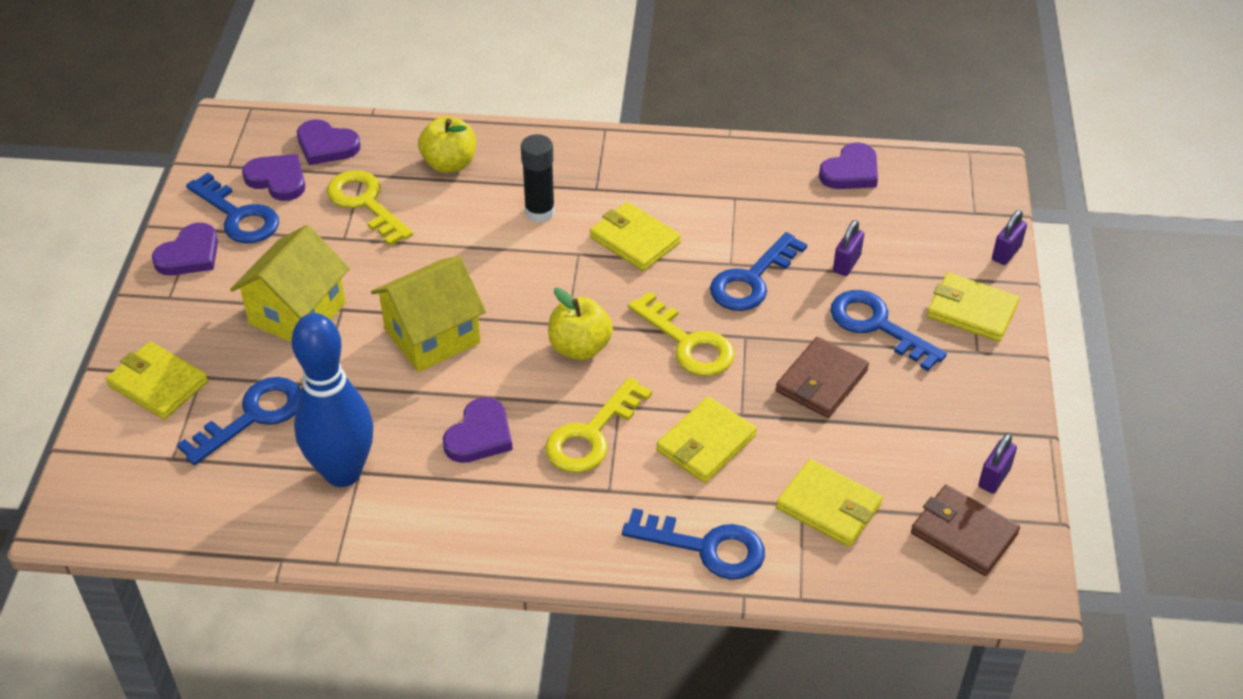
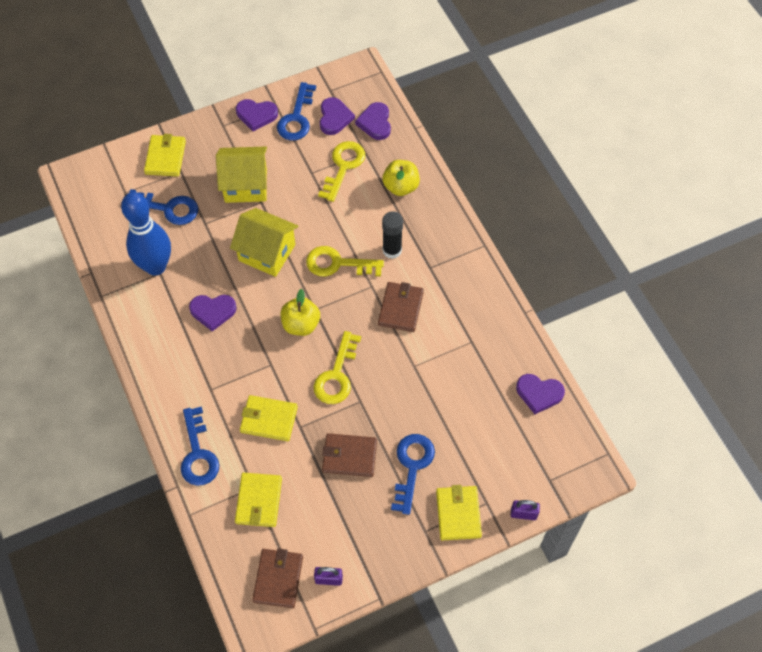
camera: 60 degrees right, 15 degrees up
(591, 435) = (243, 362): yellow key -> yellow key (337, 263)
(634, 240) = (400, 308): yellow wallet -> brown wallet
(752, 280) = (407, 383): blue key -> none
(846, 264) = (454, 427): purple padlock -> none

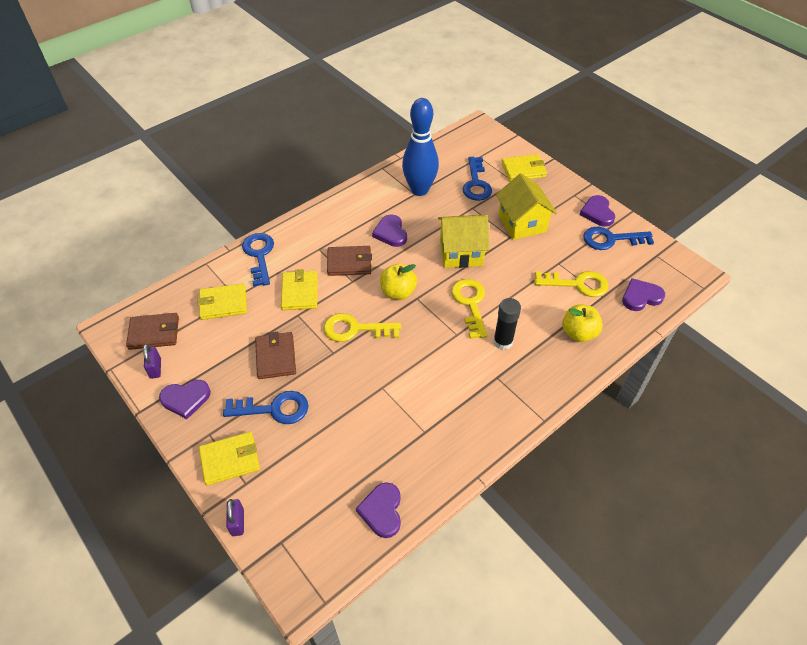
camera: 75 degrees right, 10 degrees down
(198, 454) = (259, 255): blue key -> blue key turned 105 degrees clockwise
(267, 252) = (461, 253): yellow house -> yellow house turned 75 degrees clockwise
(334, 118) = (627, 265): purple heart -> purple heart (186, 399)
(400, 308) = (441, 363): brown wallet -> brown wallet (349, 263)

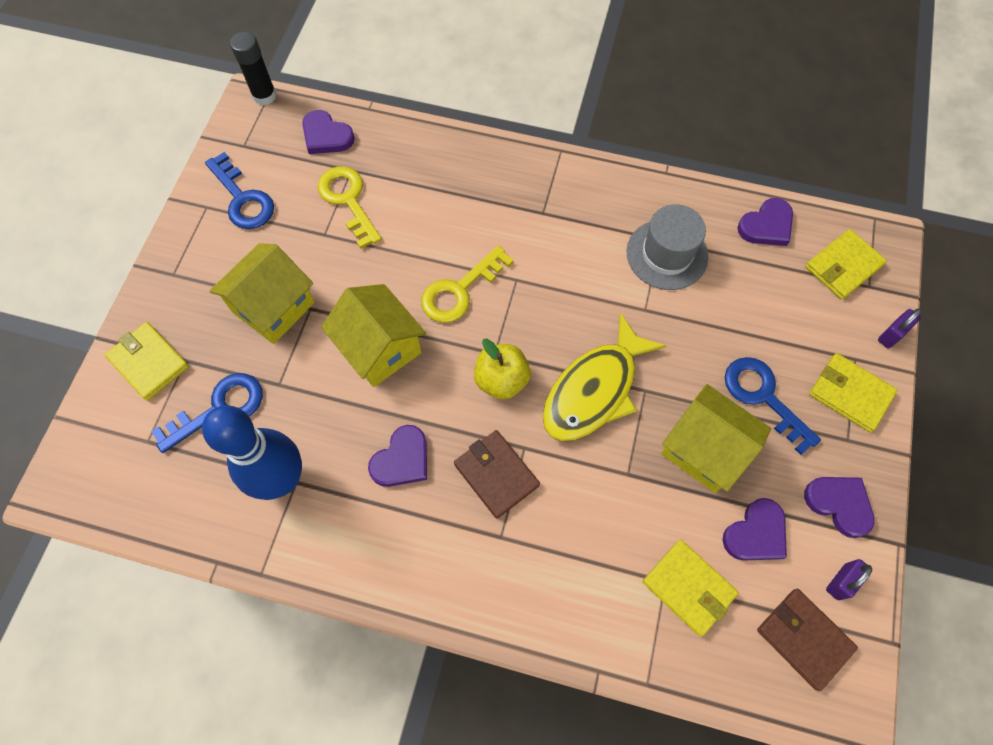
camera: 125 degrees left, 15 degrees up
(259, 255) = (574, 613): blue key -> none
(276, 357) = (704, 449): brown wallet -> yellow house
(300, 292) = (592, 500): yellow wallet -> yellow wallet (843, 266)
(355, 329) = (594, 390): yellow key -> yellow fish
(410, 427) = (667, 254): none -> grey hat
(503, 342) = (491, 230): black glue stick -> black glue stick (264, 96)
(578, 333) = (424, 169): yellow apple -> none
(597, 213) = (197, 233): purple heart -> purple heart (756, 533)

